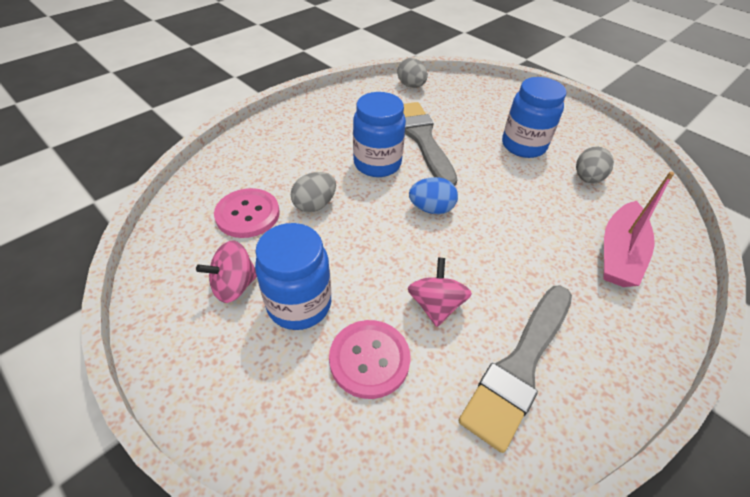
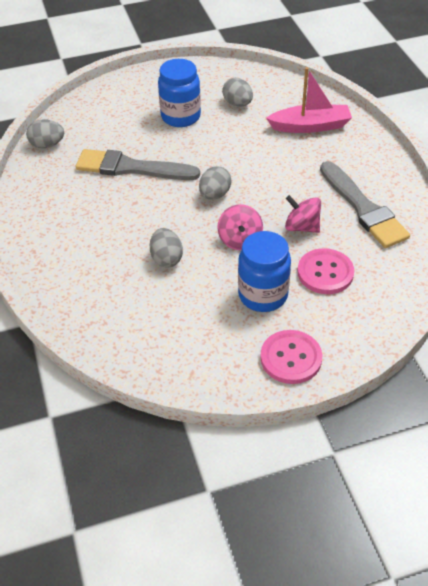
camera: 60 degrees left, 0 degrees up
(234, 286) = (224, 327): pink spinning top -> pink spinning top (240, 240)
(247, 214) = (150, 303): pink button -> pink button (291, 358)
(377, 164) = (142, 206): blue jar -> none
(431, 209) = (215, 195): blue egg -> grey egg
(619, 254) = (310, 126): pink boat -> pink boat turned 60 degrees counterclockwise

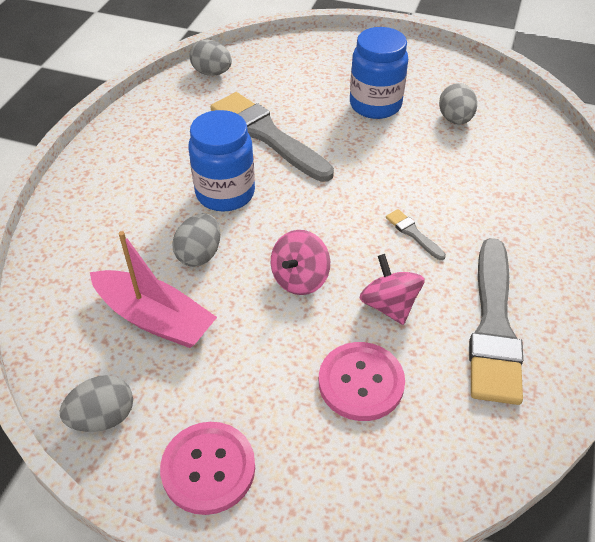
camera: 35 degrees right, 0 degrees up
(215, 195) = (325, 210): grey egg -> grey egg (103, 417)
(263, 295) = (258, 363): blue jar -> blue jar (225, 193)
(277, 182) = (413, 233): none -> grey brush
(310, 126) = (521, 186): pink boat -> pink boat (155, 318)

